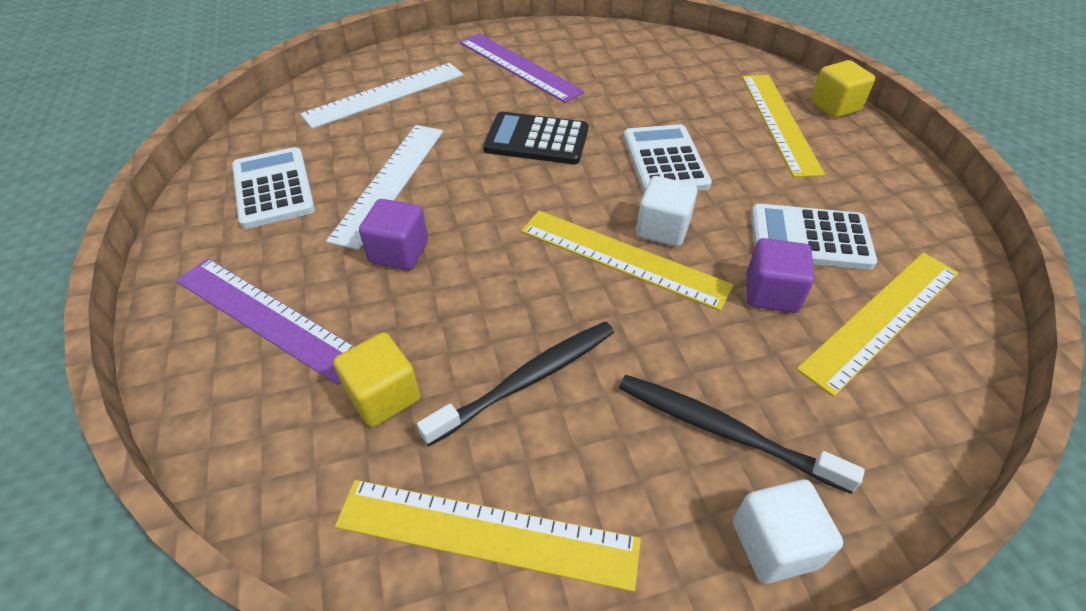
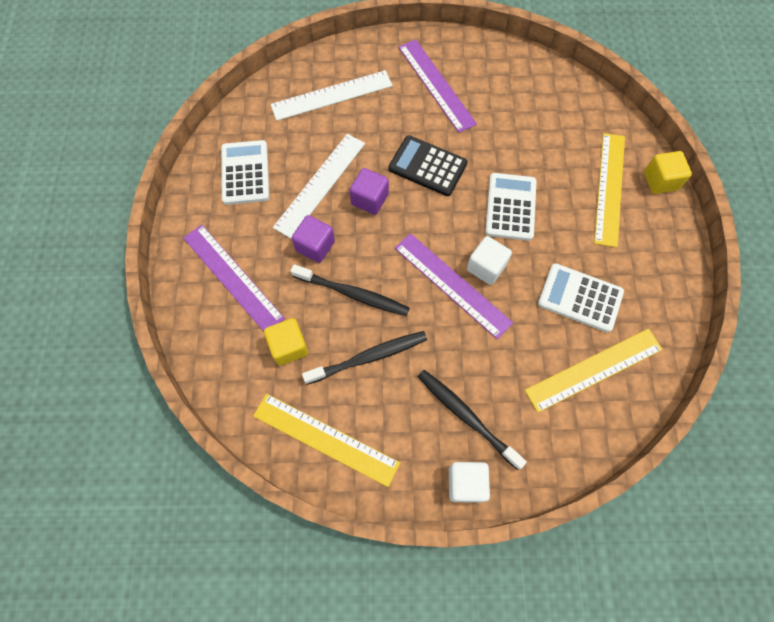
camera: 15 degrees right, 20 degrees up
(475, 299) = (353, 294): none -> black toothbrush
(623, 258) = (452, 284): yellow ruler -> purple ruler
(771, 293) = (534, 334): purple cube -> purple cube (369, 199)

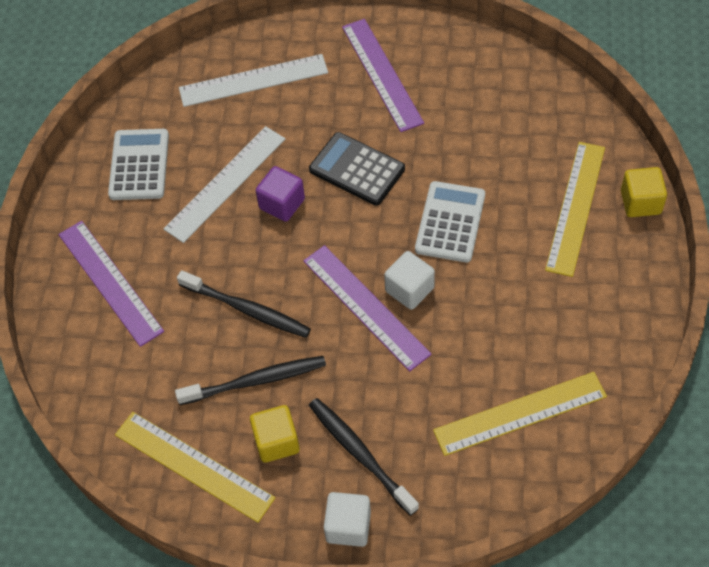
camera: 10 degrees right, 10 degrees down
(289, 347) = (165, 363): yellow cube -> yellow cube (276, 442)
(315, 246) = (210, 253): purple cube -> none
(580, 298) = (517, 332): white calculator -> none

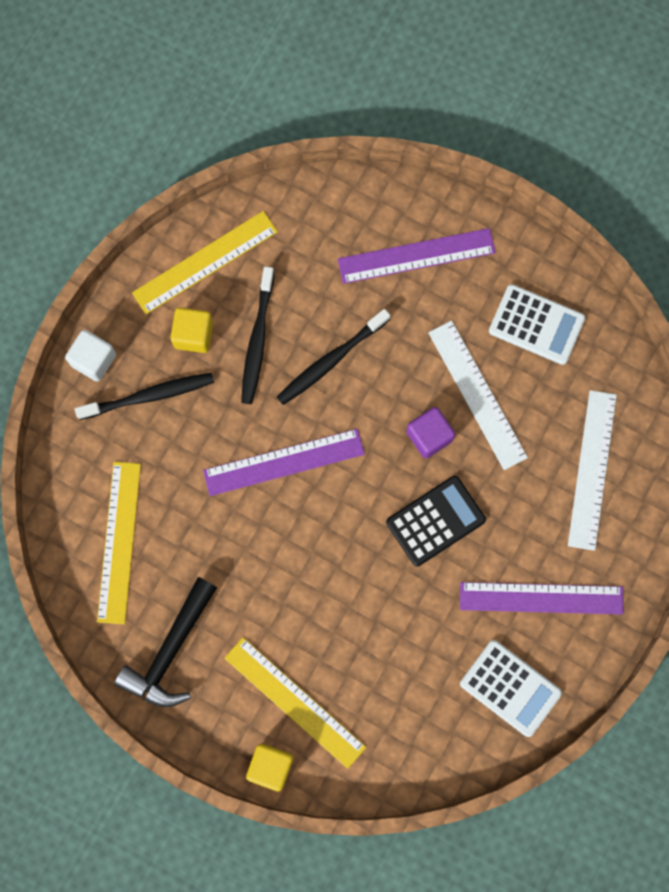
camera: 110 degrees right, 20 degrees up
(409, 289) = (282, 508): white cube -> none
(450, 222) = (335, 578): white calculator -> white calculator (510, 688)
(594, 322) = (170, 651): none -> black hammer

